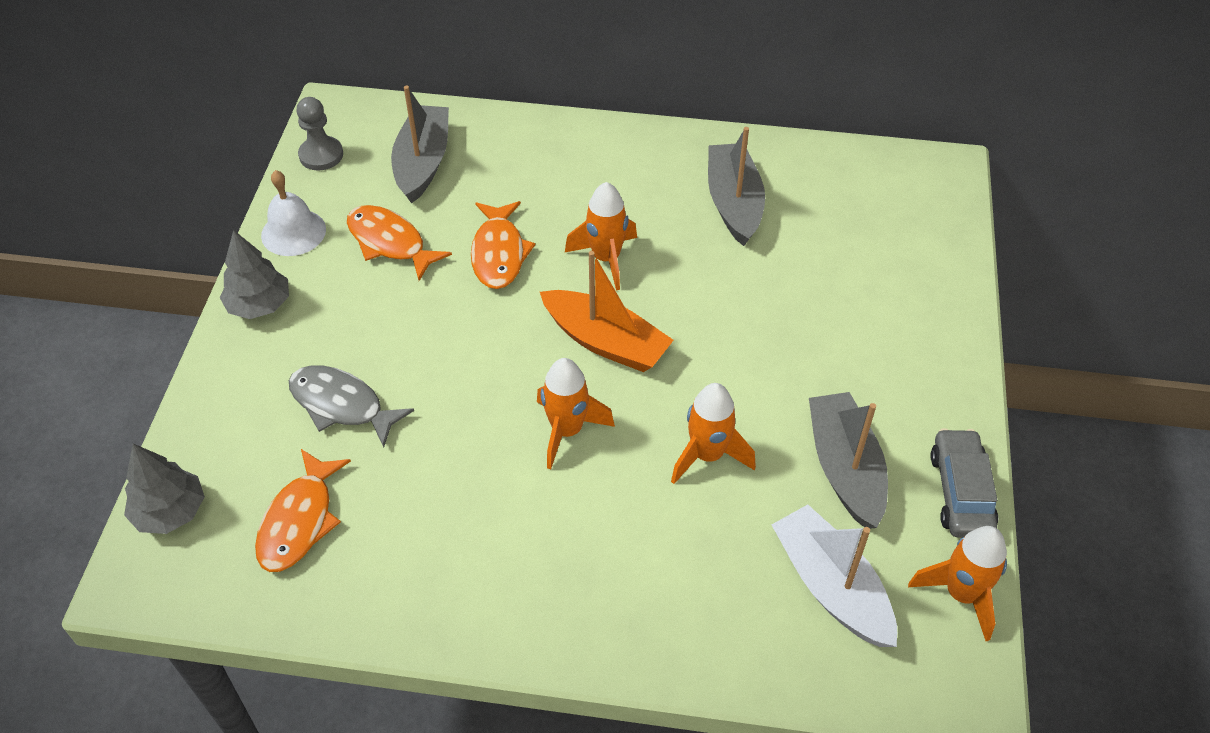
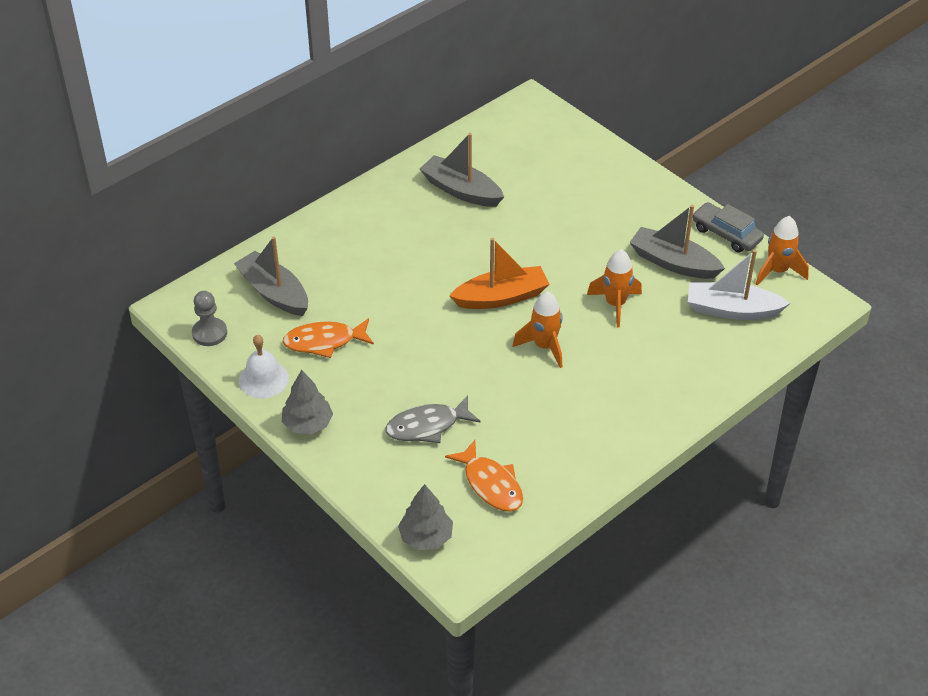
camera: 50 degrees left, 5 degrees down
(499, 253) = (388, 302): orange fish -> none
(606, 259) = (443, 262): orange rocket -> none

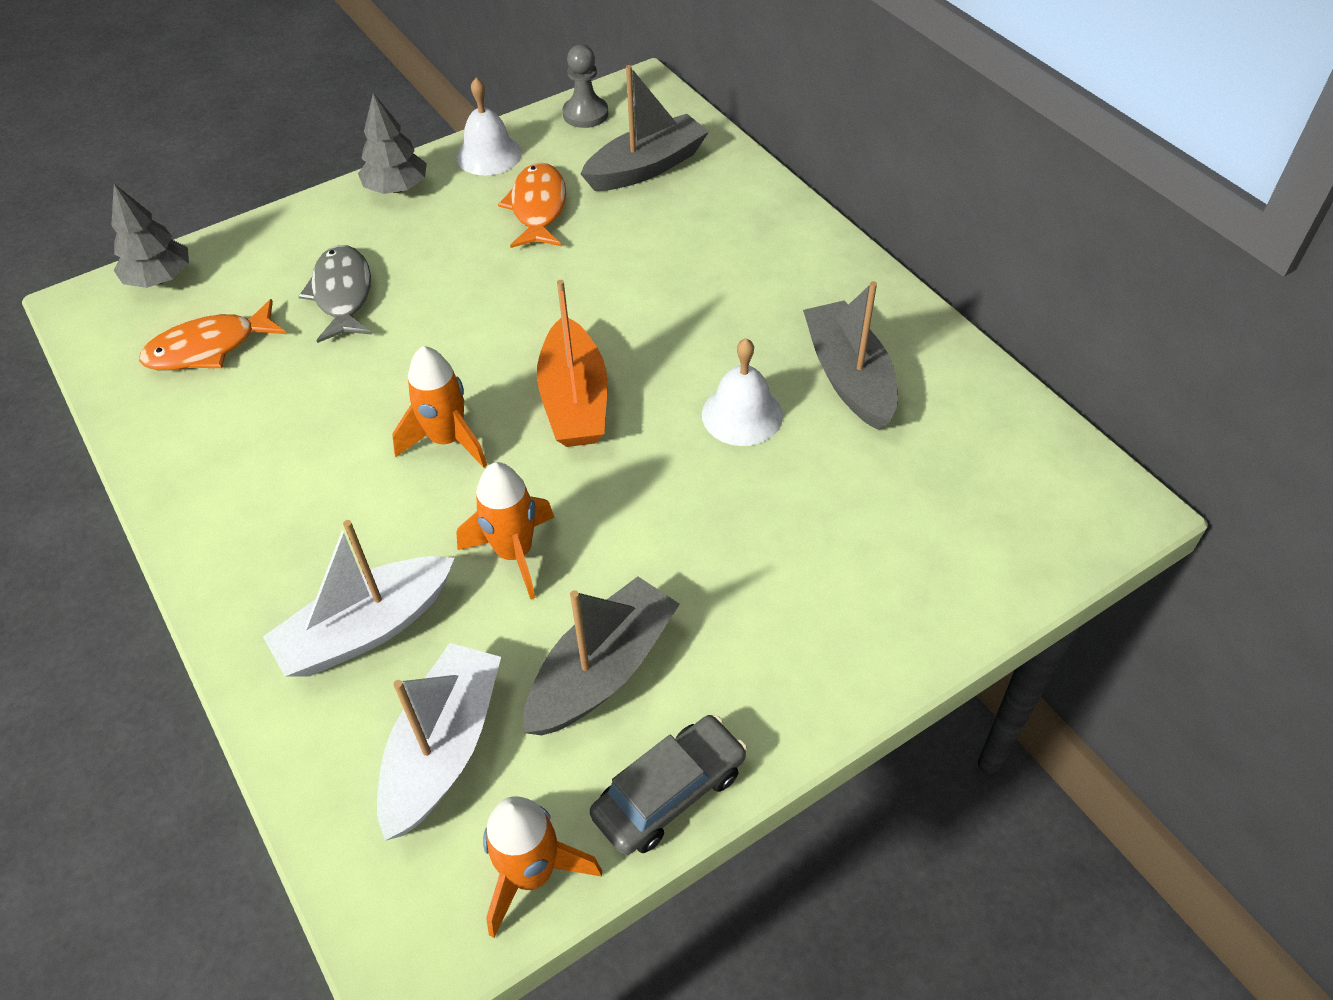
camera: 100 degrees right, 5 degrees up
(461, 190) = (849, 377): grey boat -> grey boat turned 60 degrees counterclockwise
(498, 229) = (742, 415): none -> white bell
(678, 352) = (367, 629): none -> white boat

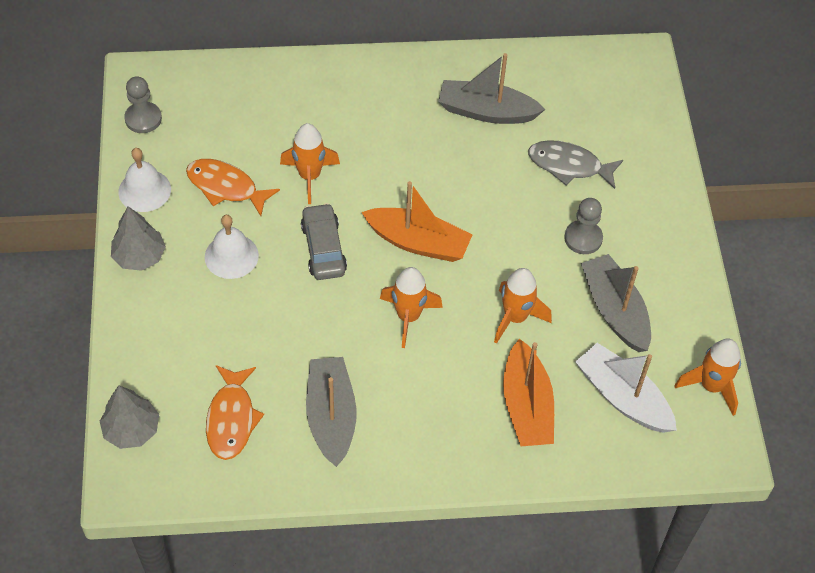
camera: 65 degrees left, 5 degrees up
(342, 294) = (233, 326): grey fish -> grey fish (569, 166)
(367, 629) = (526, 405): white boat -> orange boat
(605, 264) = (309, 176): none -> orange rocket
(646, 167) = (230, 113): grey boat -> grey boat (331, 417)
(669, 793) = (698, 314): grey car -> grey car (323, 248)
(711, 575) = (583, 238): none -> grey pawn
(742, 415) = (482, 172): white bell -> white bell (231, 256)

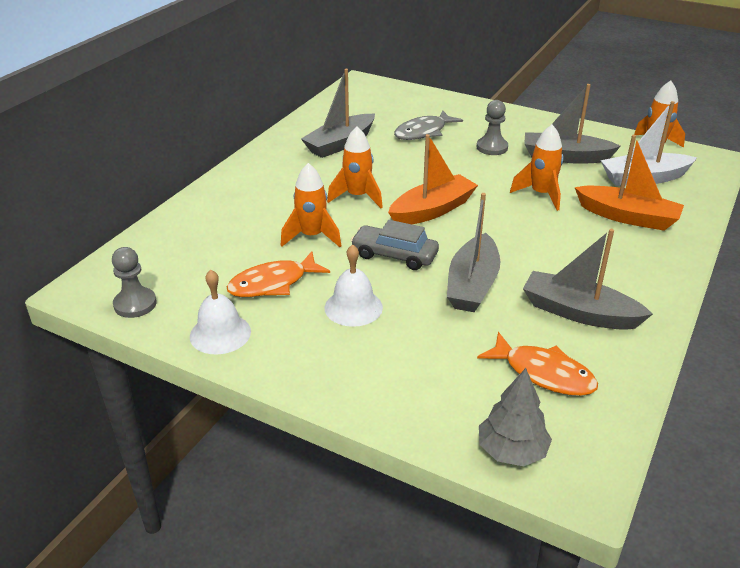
camera: 55 degrees left, 20 degrees down
(139, 256) = (296, 365): grey tree -> none
(319, 323) = (472, 285): none -> grey boat
(408, 317) = (502, 239): orange rocket -> orange rocket (357, 197)

